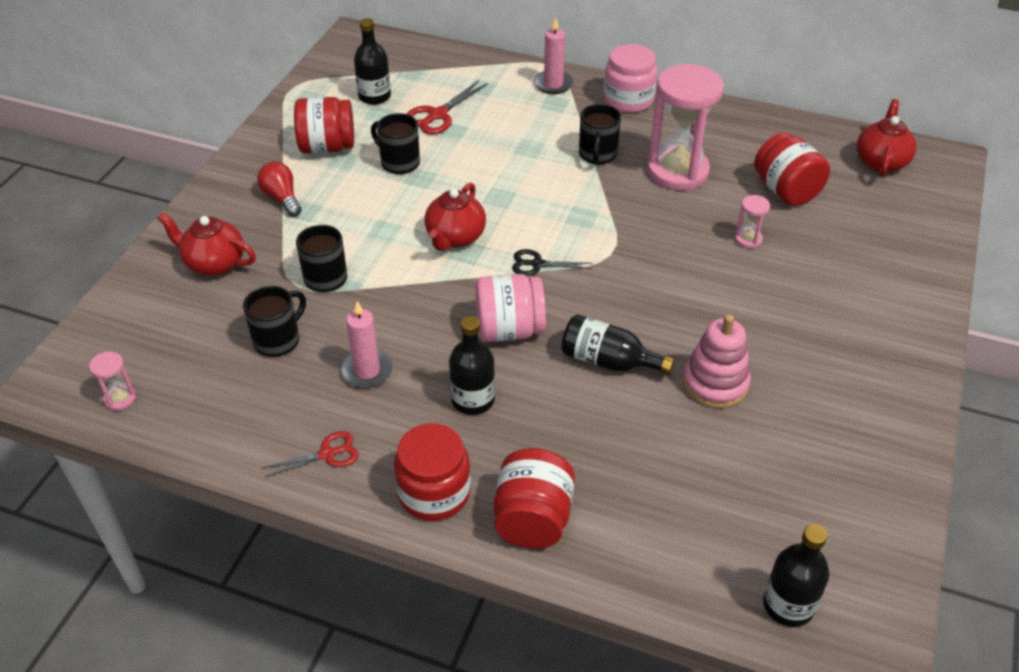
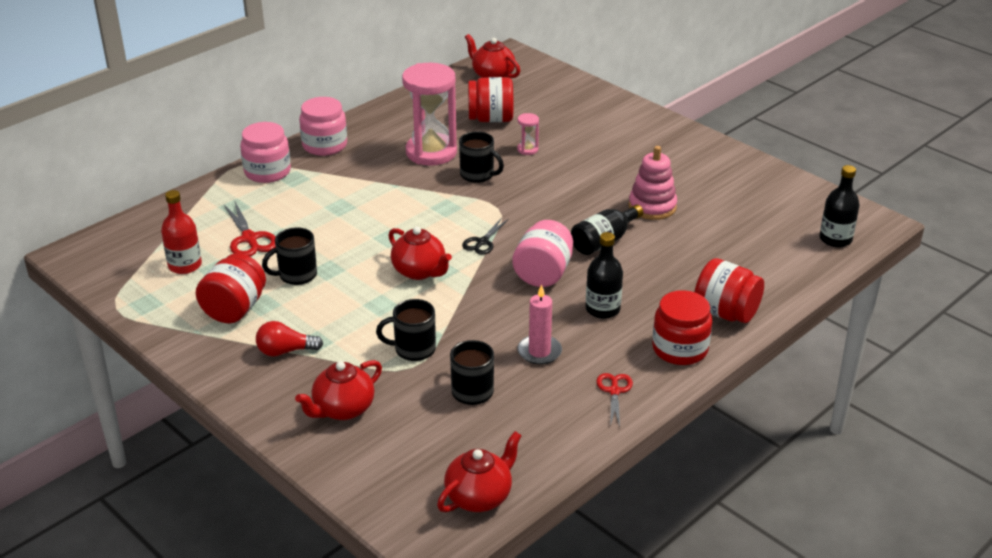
camera: 65 degrees left, 10 degrees down
(120, 398) = (479, 496): pink hourglass -> red teapot
(374, 96) = (185, 265): black bottle -> red bottle
(553, 84) = (267, 172): pink candle -> pink jar
(597, 155) = (379, 179): black mug -> black mug (478, 175)

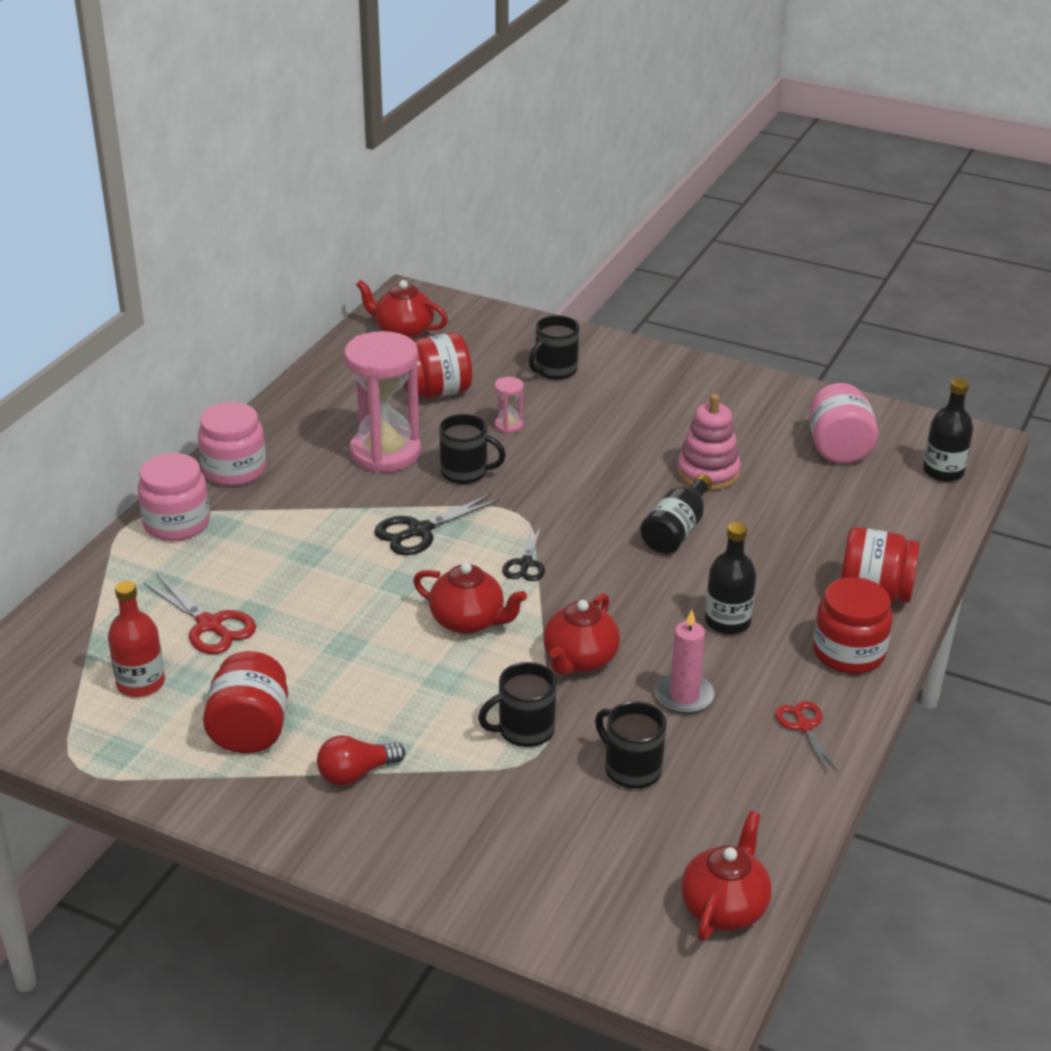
camera: 20 degrees left, 0 degrees up
(296, 275) = (307, 663): black mug -> black mug (555, 370)
(342, 409) = (481, 836): red teapot -> red teapot (579, 660)
(423, 207) = (419, 531): none -> black scissors
(543, 274) = (627, 591): pink jar -> pink jar (838, 449)

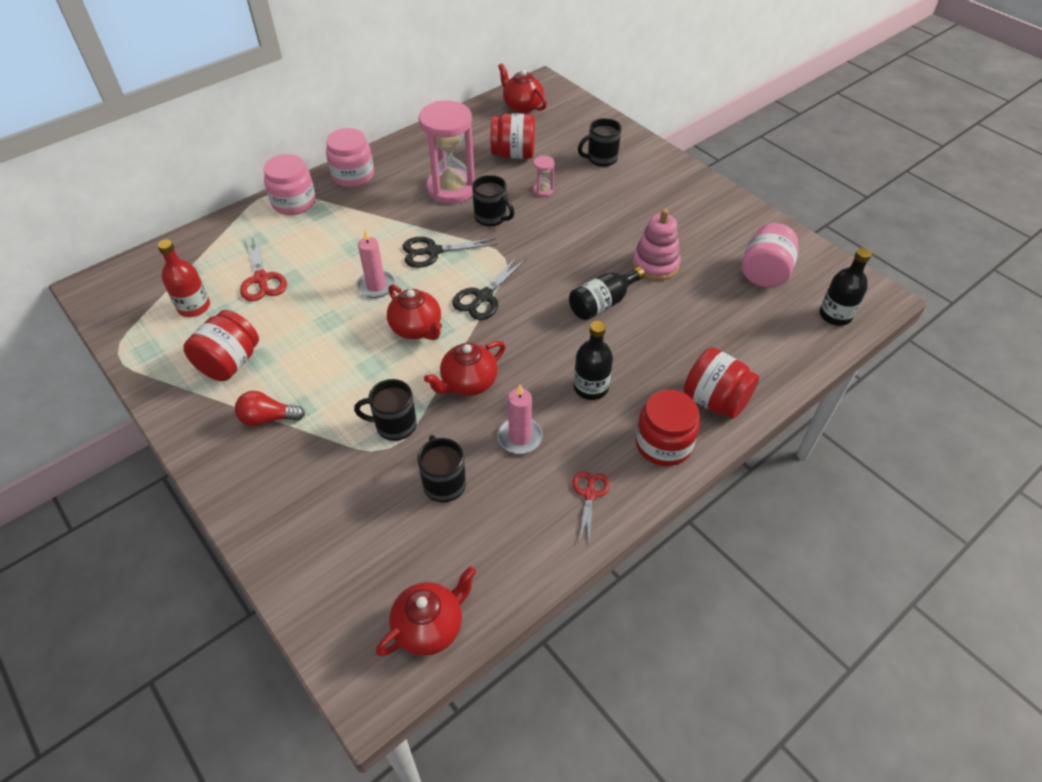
camera: 25 degrees right, 15 degrees up
(376, 589) = (376, 286): none -> pink candle
(525, 564) = (483, 297): black scissors -> black scissors, size x1.51

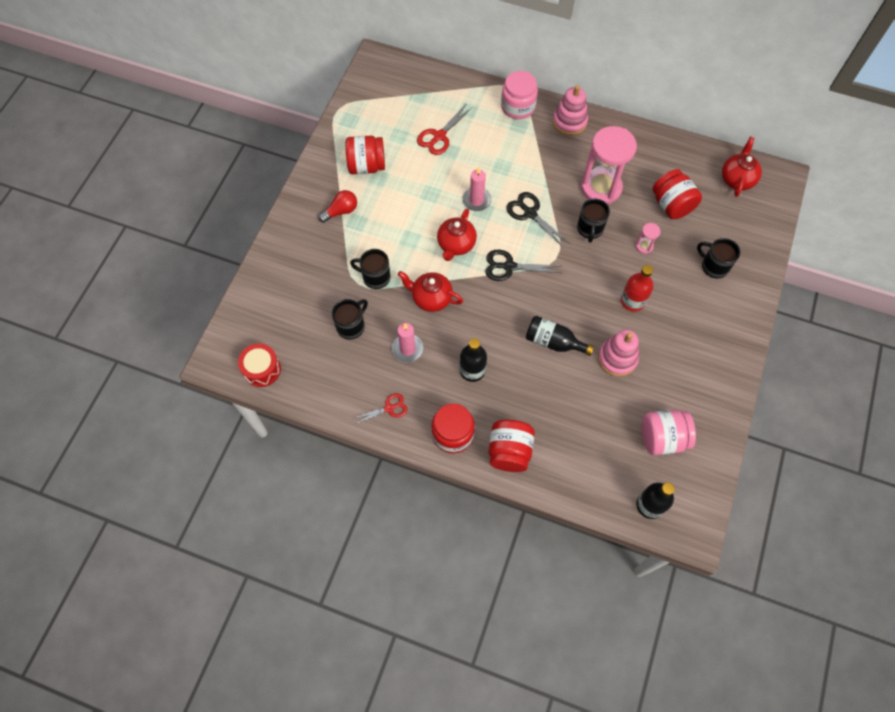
camera: 60 degrees right, 15 degrees up
(194, 307) = (395, 118): red bottle -> red bottle (632, 301)
(268, 418) = (341, 211): red light bulb -> red light bulb turned 90 degrees clockwise
(353, 175) = (569, 122): pink jar -> pink stacking toy
(394, 425) = (375, 277): black mug -> black mug turned 45 degrees counterclockwise
(430, 626) = (262, 369): red teapot -> red drum

